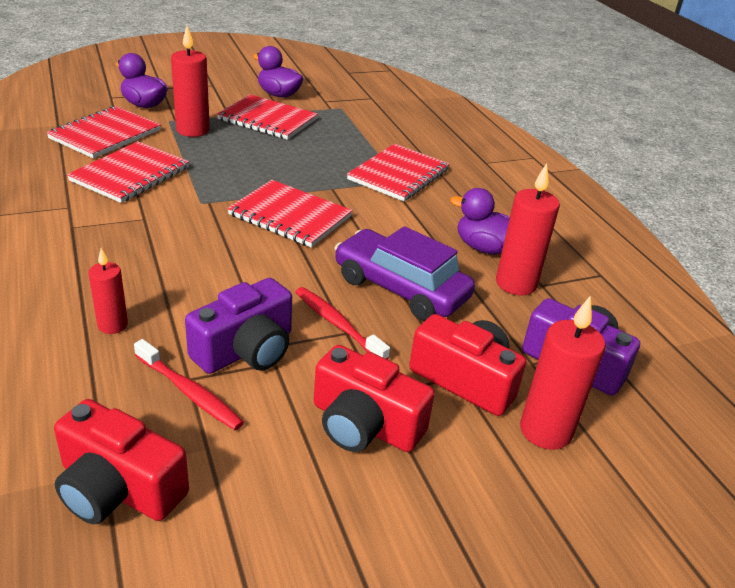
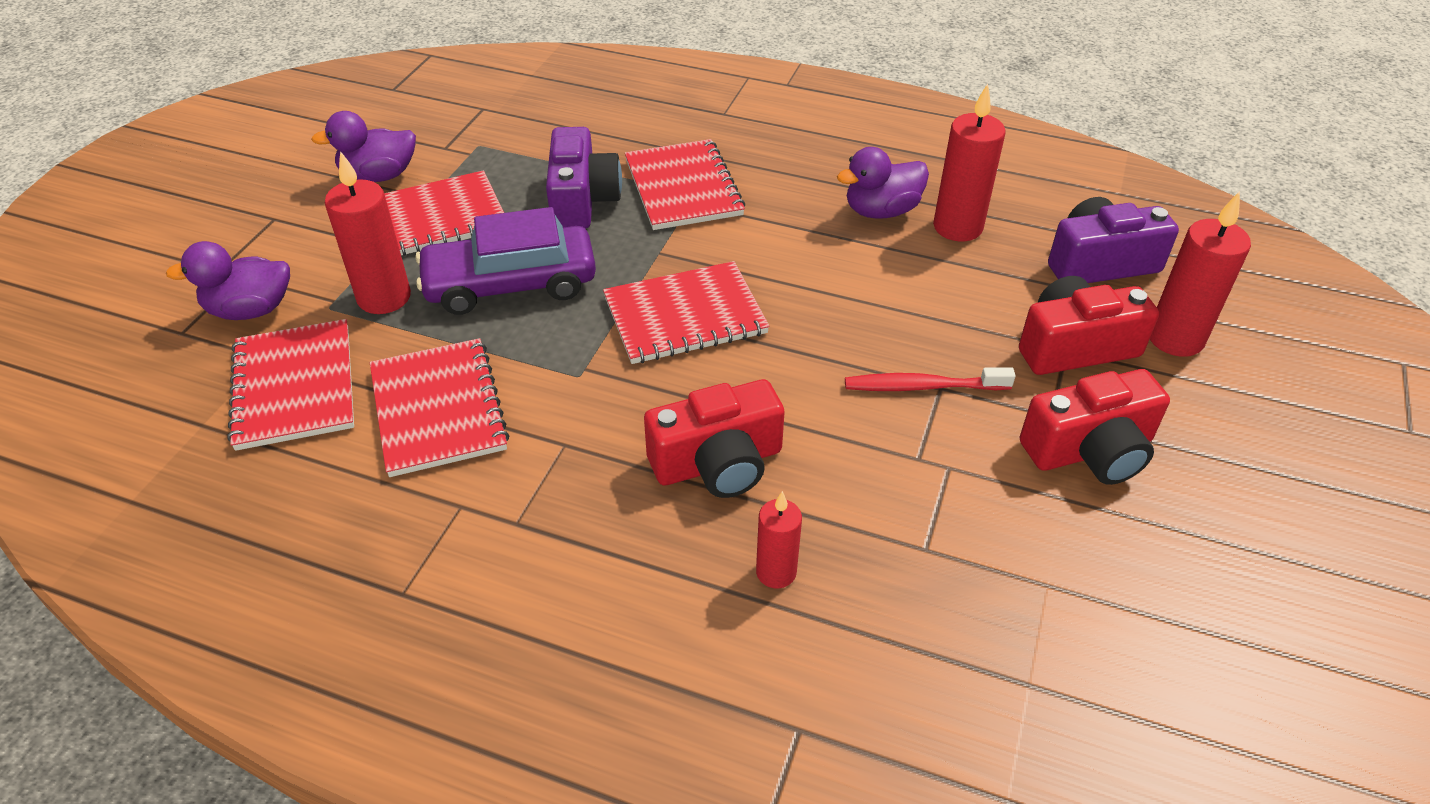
camera: 45 degrees left, 10 degrees up
(118, 488) = (1064, 684): red camera -> red camera (718, 463)
(190, 392) = (950, 558): red toothbrush -> none
(246, 350) = (911, 478): purple camera -> purple camera (582, 200)
(400, 288) = (899, 308): purple car -> purple car (510, 284)

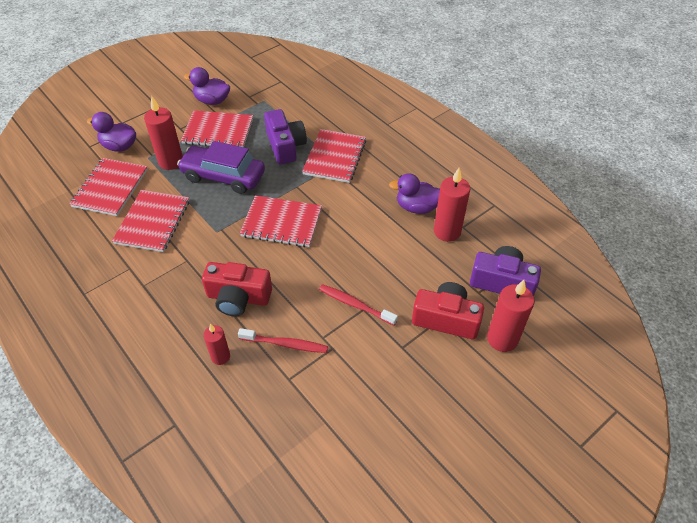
camera: 30 degrees right, 5 degrees up
(582, 200) = (285, 146): purple camera -> purple camera turned 45 degrees counterclockwise
(868, 497) = (285, 344): none -> red toothbrush
(1090, 450) = (404, 373): red camera -> none

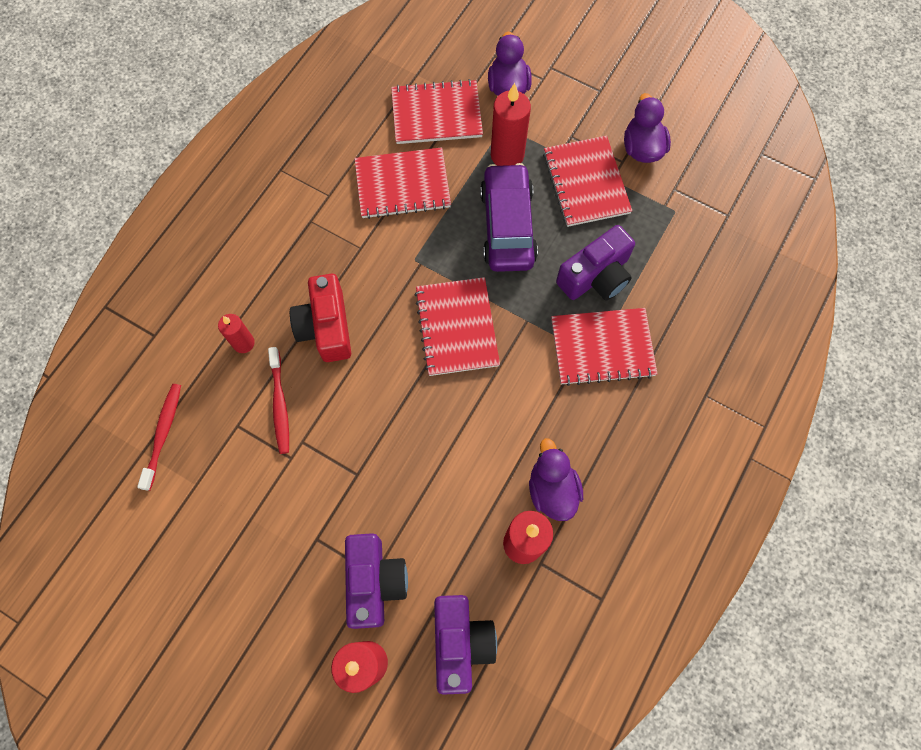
camera: 70 degrees right, 20 degrees up
(355, 305) = (359, 463): red toothbrush -> red toothbrush (163, 434)
(446, 319) = (374, 582): red camera -> purple camera

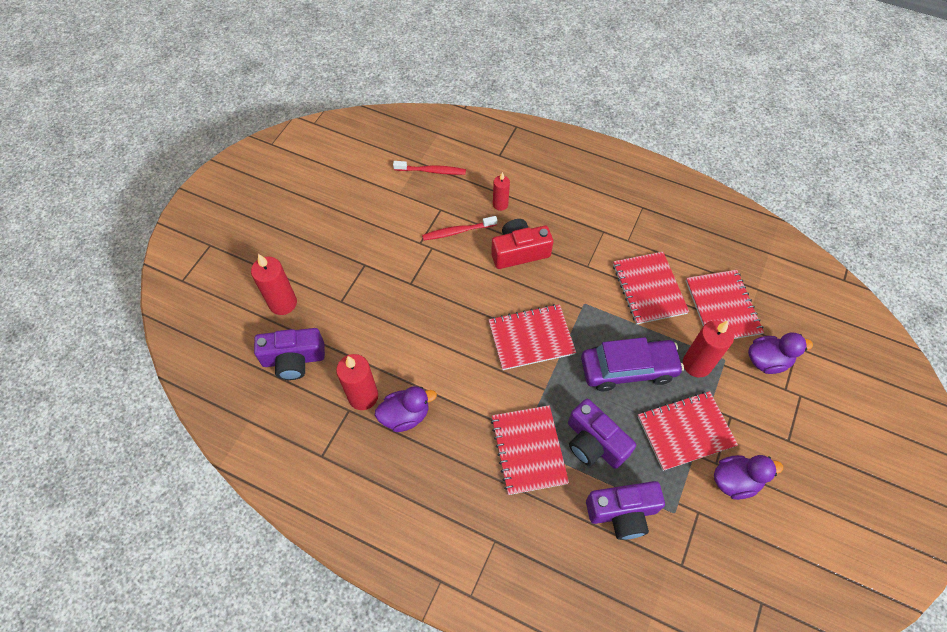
camera: 85 degrees right, 10 degrees down
(374, 582) = (336, 302): purple camera -> purple camera (622, 512)

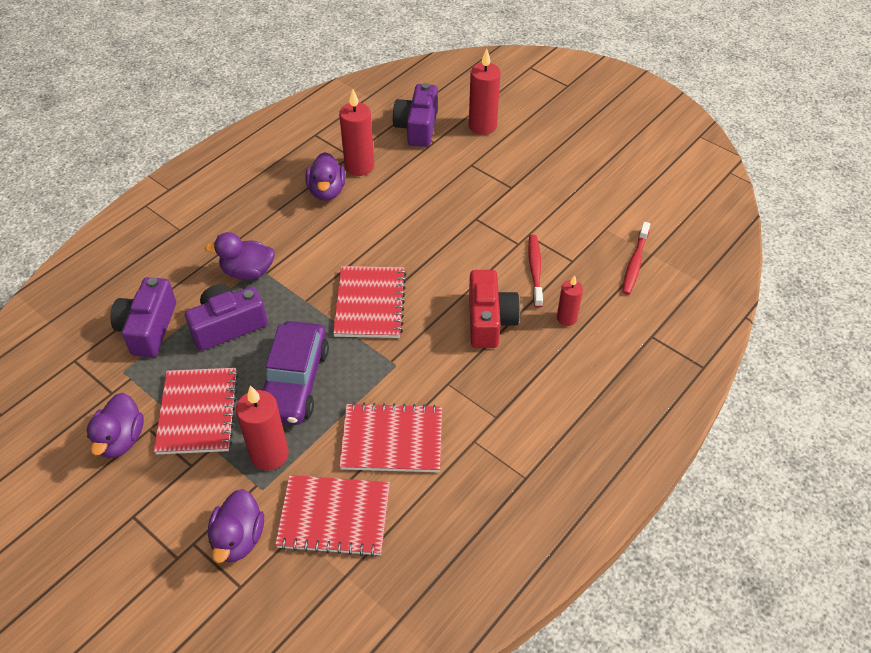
camera: 105 degrees right, 10 degrees down
(528, 450) = (248, 272): red notebook -> purple duck

